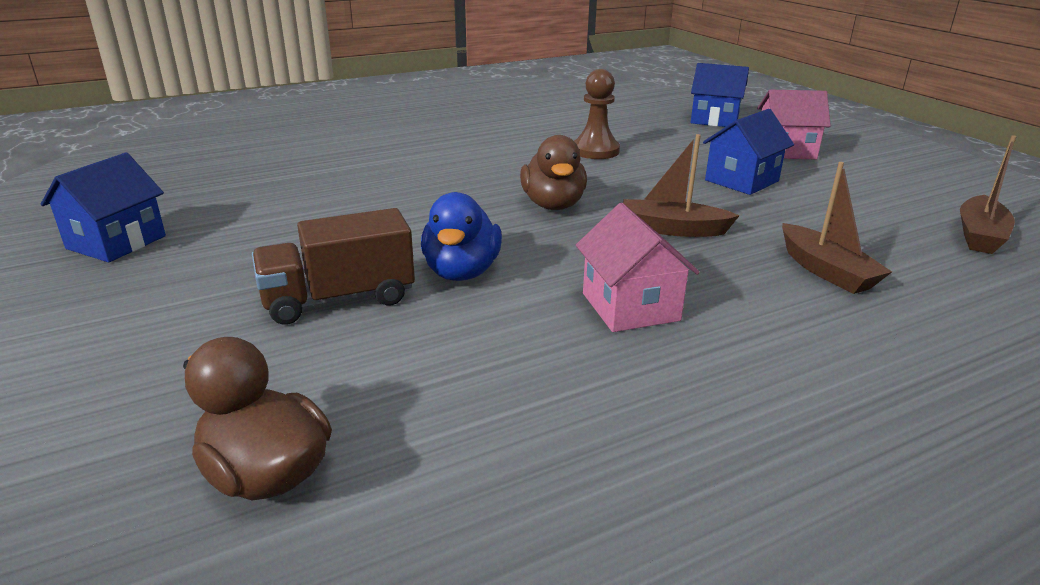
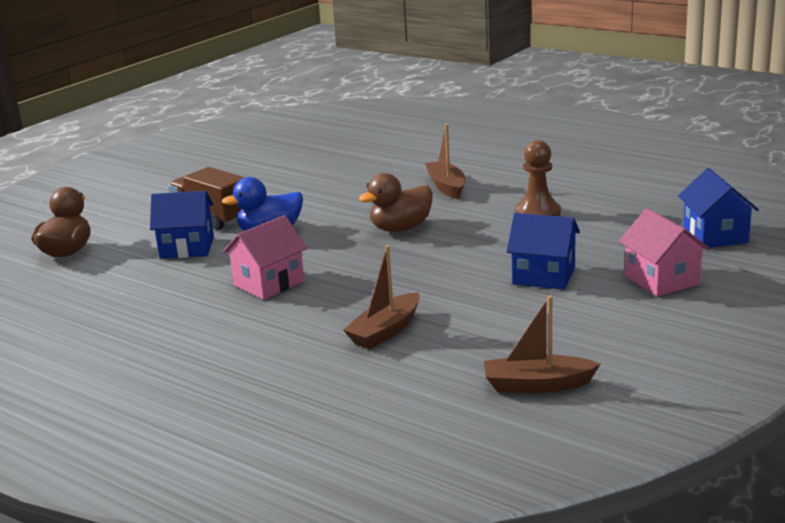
camera: 65 degrees right, 5 degrees down
(116, 242) = (225, 156): blue house -> blue house (187, 247)
(672, 229) = (402, 271): brown boat -> brown boat (446, 187)

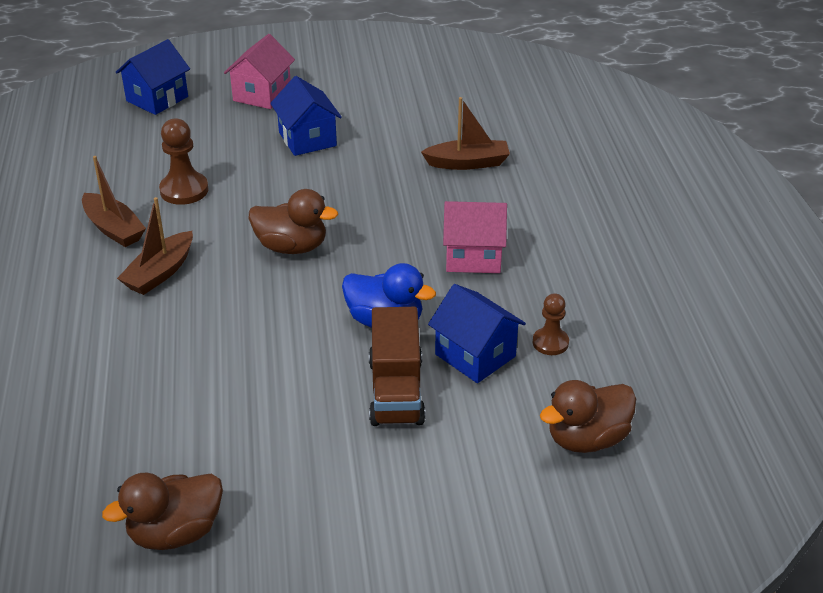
camera: 135 degrees left, 15 degrees up
(144, 274) = (550, 343): none -> brown pawn
(239, 152) = (175, 532): none -> brown duck
(537, 385) = (454, 86): brown boat -> brown boat (113, 229)

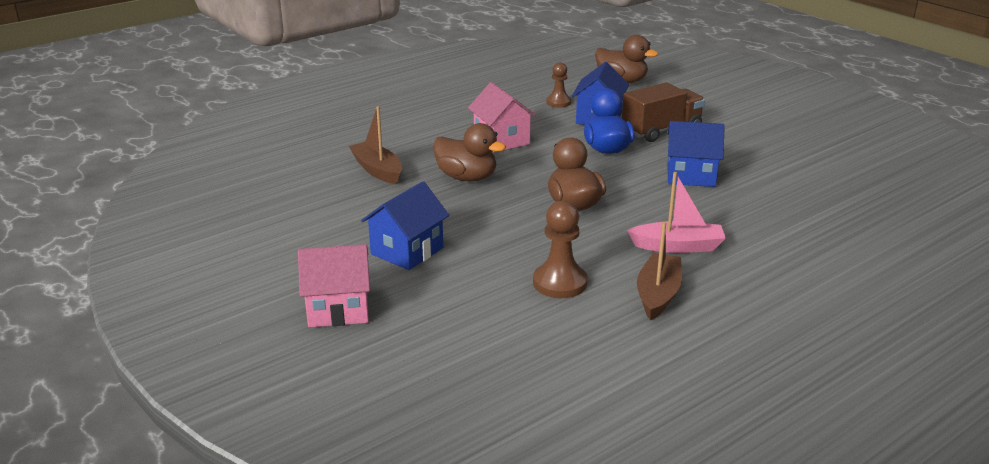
camera: 120 degrees left, 10 degrees down
(157, 99) = (407, 380): blue house -> blue house (691, 175)
(160, 273) = (677, 246): brown boat -> pink boat
(175, 532) = (853, 154): brown duck -> brown duck (467, 177)

